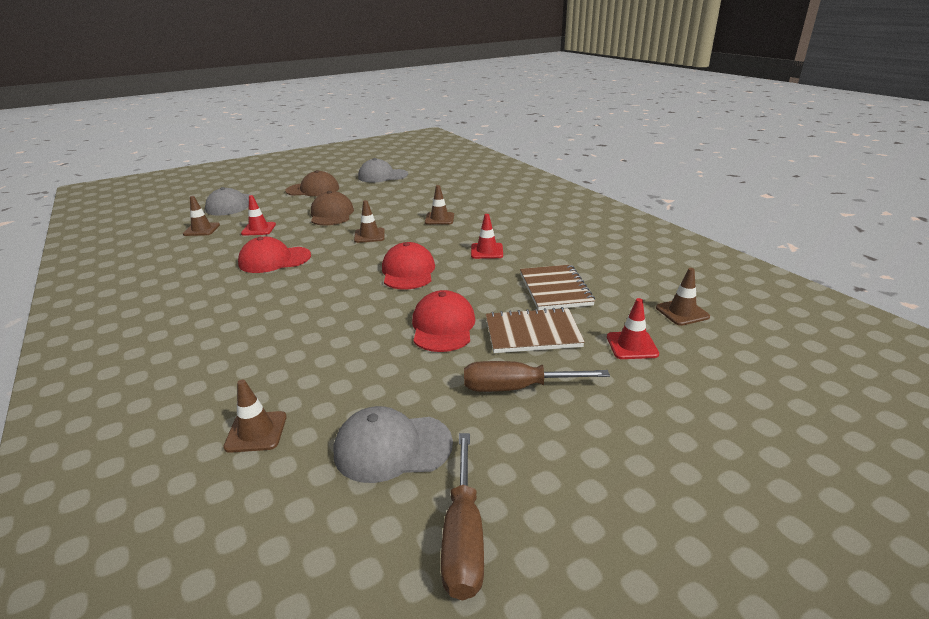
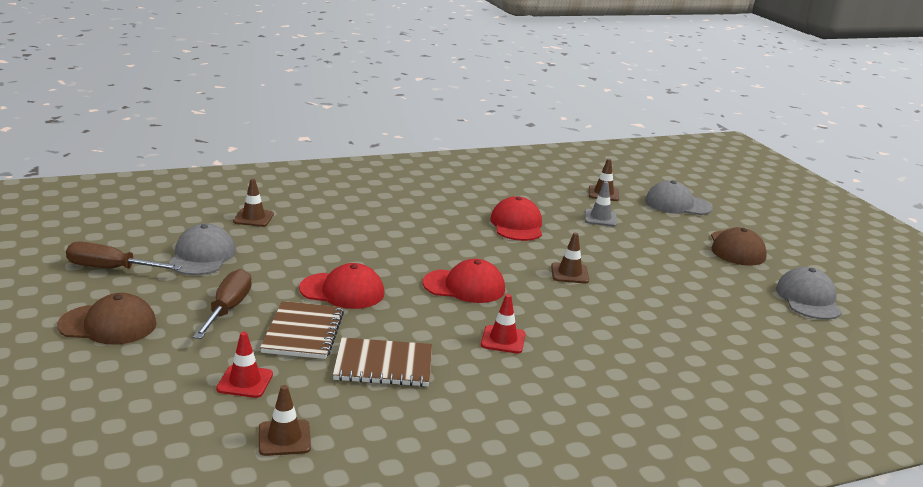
camera: 95 degrees right, 5 degrees down
(258, 229) = (600, 218): red traffic cone -> grey traffic cone
(331, 214) = (643, 256): brown cap -> brown cap (108, 325)
(439, 219) = (619, 322): brown traffic cone -> none

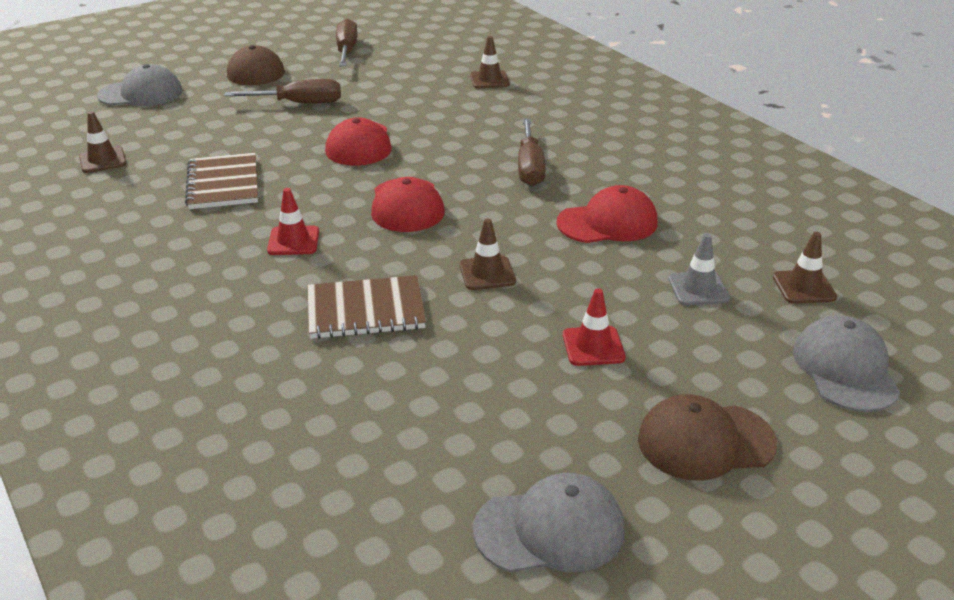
camera: 80 degrees right, 10 degrees up
(202, 256) = (392, 76): grey cap -> grey cap (141, 94)
(245, 382) = (182, 131): red traffic cone -> red traffic cone (593, 346)
(303, 332) = (270, 140): brown notebook -> brown notebook (365, 310)
(426, 233) = (530, 167): none -> brown screwdriver

